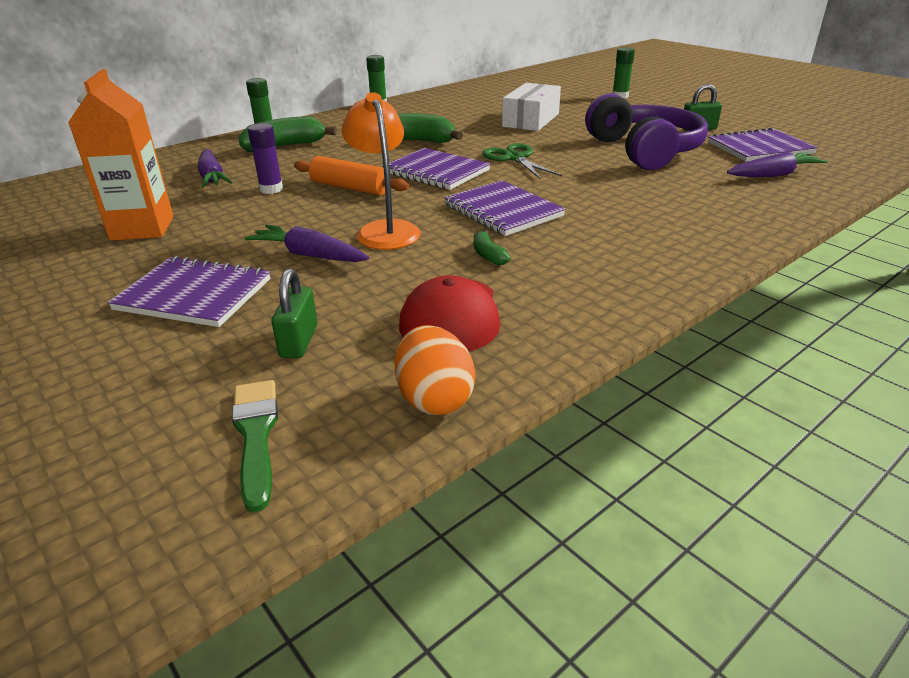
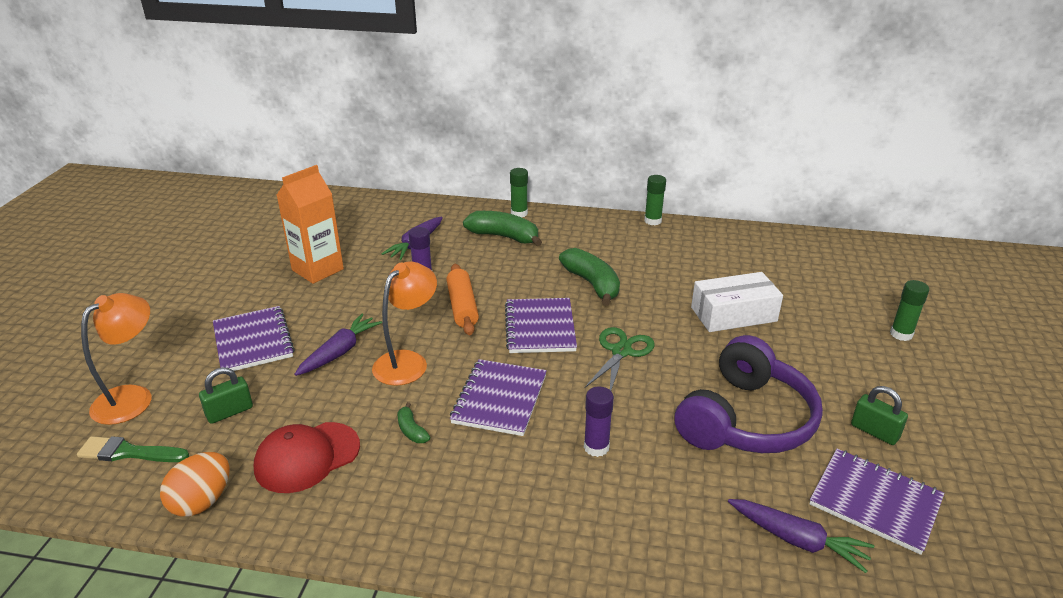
camera: 50 degrees right, 0 degrees up
(141, 406) = (132, 397): none -> orange lamp
(256, 435) = (129, 452): green brush -> green brush turned 120 degrees counterclockwise
(310, 255) = (339, 352): purple carrot -> purple carrot turned 45 degrees clockwise
(488, 255) = (411, 430): green banana -> green banana turned 60 degrees counterclockwise
(612, 197) = (596, 447): none -> purple glue stick

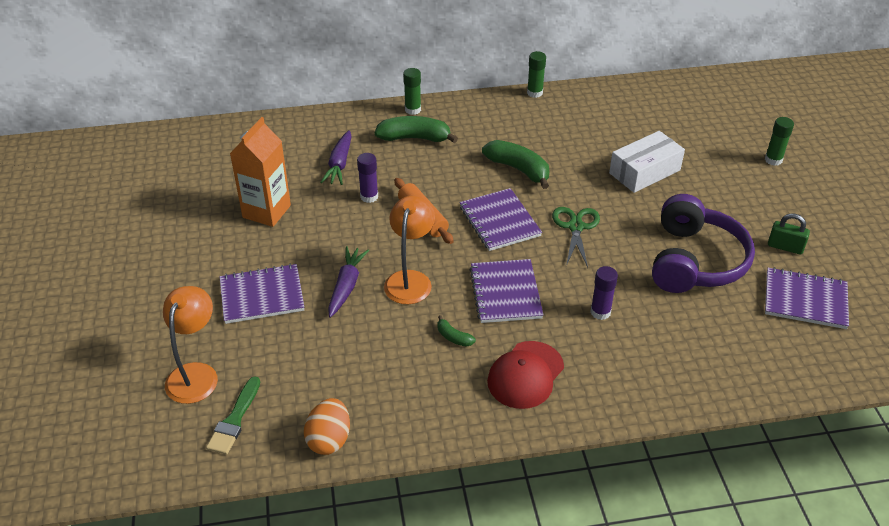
camera: 20 degrees left, 10 degrees up
(129, 452) = (234, 420): green brush -> green brush turned 60 degrees counterclockwise
(229, 412) = (292, 363): green padlock -> none
(253, 341) = (262, 296): purple notebook -> purple notebook turned 60 degrees counterclockwise
(307, 457) = (386, 381): red cap -> red cap (525, 375)
(797, 540) = (767, 341): purple carrot -> none

